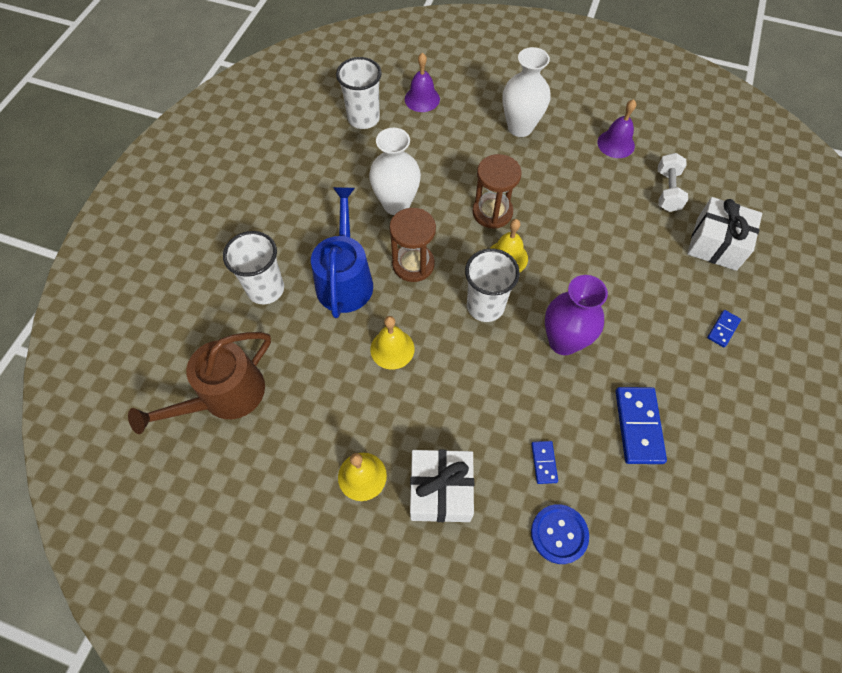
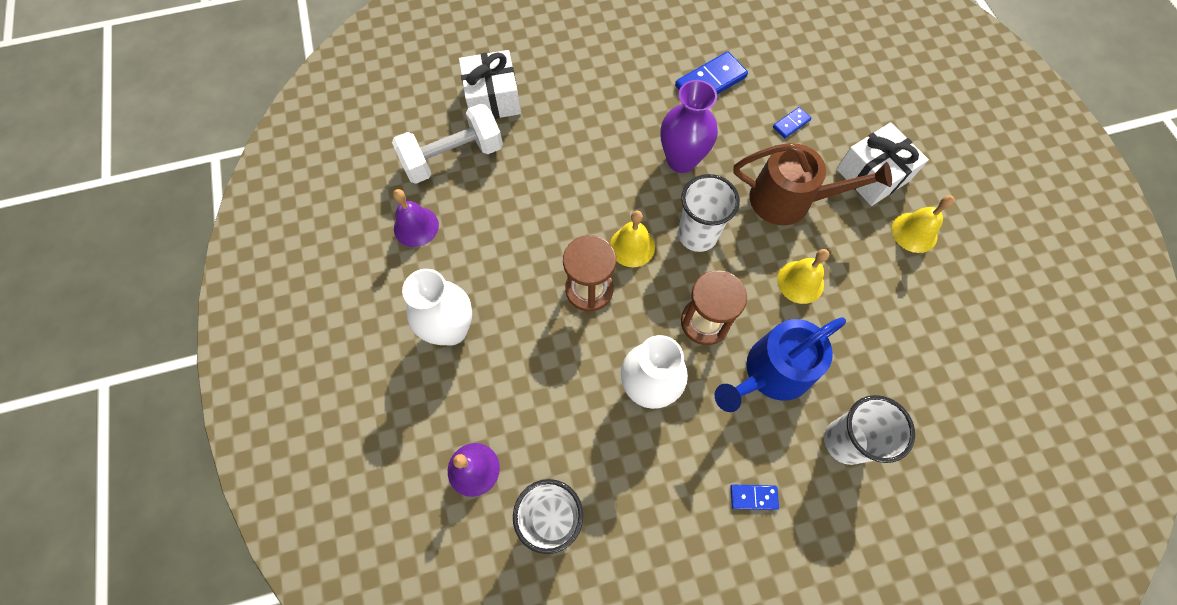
camera: 125 degrees left, 5 degrees up
(225, 396) = (963, 387): brown watering can -> brown watering can (789, 200)
(559, 534) = (830, 91): blue button -> none
(667, 191) = (453, 157): white dumbbell -> white dumbbell, size x1.58
(723, 329) = (580, 64): blue domino -> blue domino (753, 497)

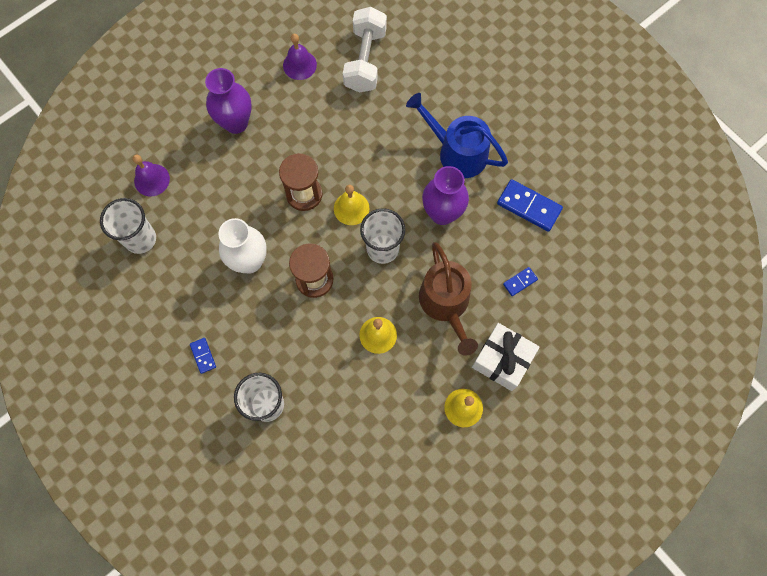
camera: 65 degrees right, 5 degrees up
(451, 329) = (236, 123): white vase -> purple vase
(453, 157) = (365, 60): white dumbbell -> white dumbbell turned 60 degrees clockwise
(493, 98) = (429, 61): white gift -> none
(772, 373) = (296, 338): blue watering can -> blue watering can (457, 152)
(791, 124) = (520, 282): blue domino -> blue domino turned 60 degrees counterclockwise

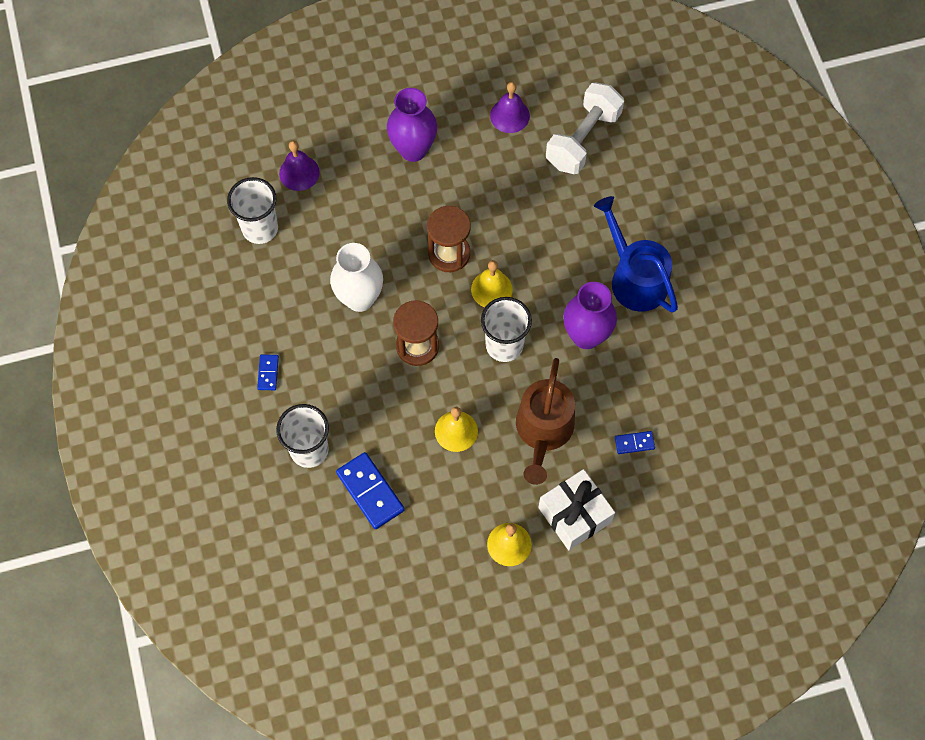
camera: 25 degrees right, 5 degrees down
(529, 206) = (684, 368): blue domino -> blue domino (370, 491)

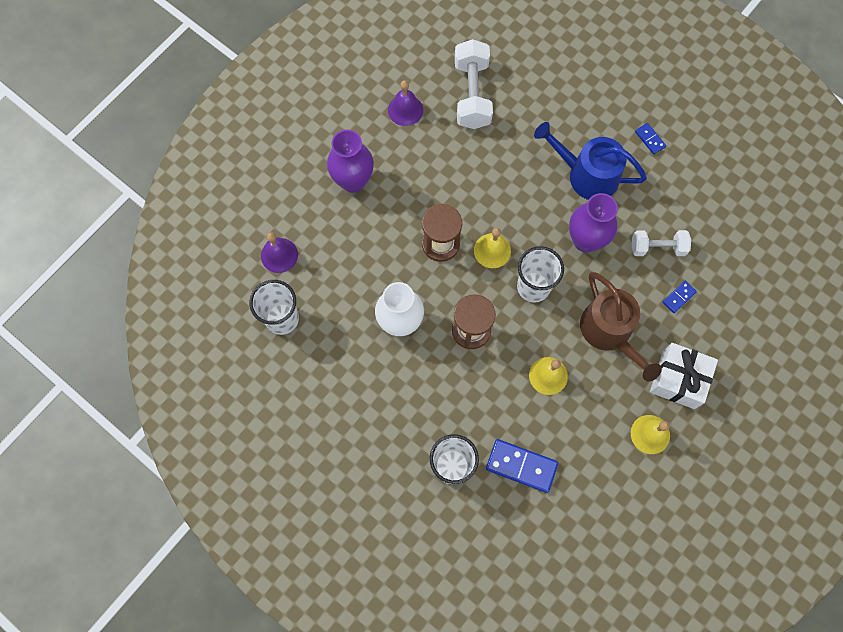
camera: 35 degrees left, 5 degrees up
(268, 373) = (375, 428): blue domino -> blue domino (649, 139)
(650, 386) = (657, 247): none -> white dumbbell

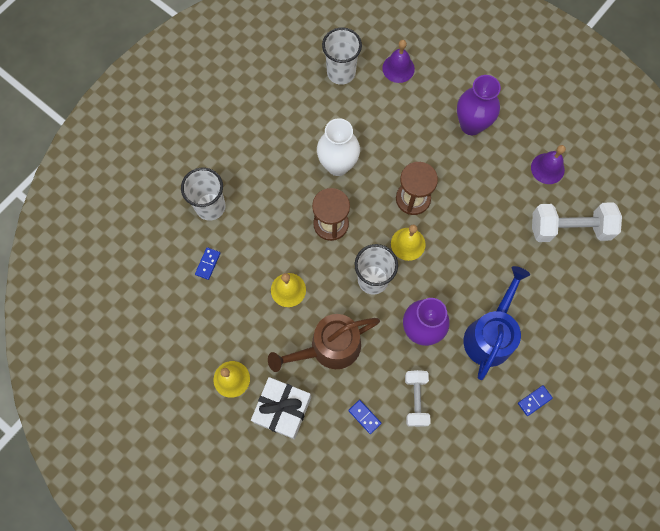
camera: 90 degrees right, 0 degrees up
(521, 466) = (208, 264): blue domino -> blue domino, size x0.53

